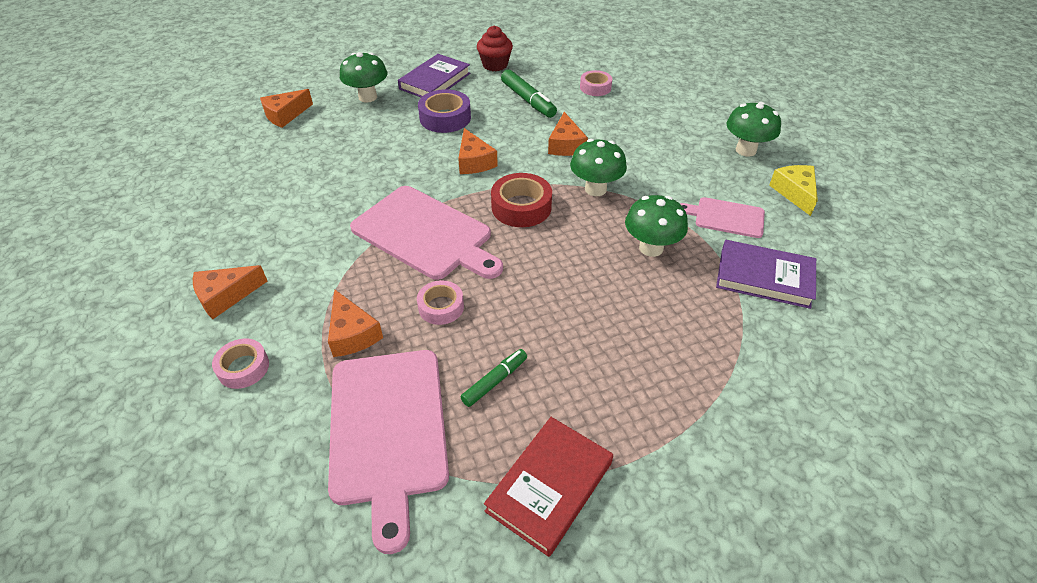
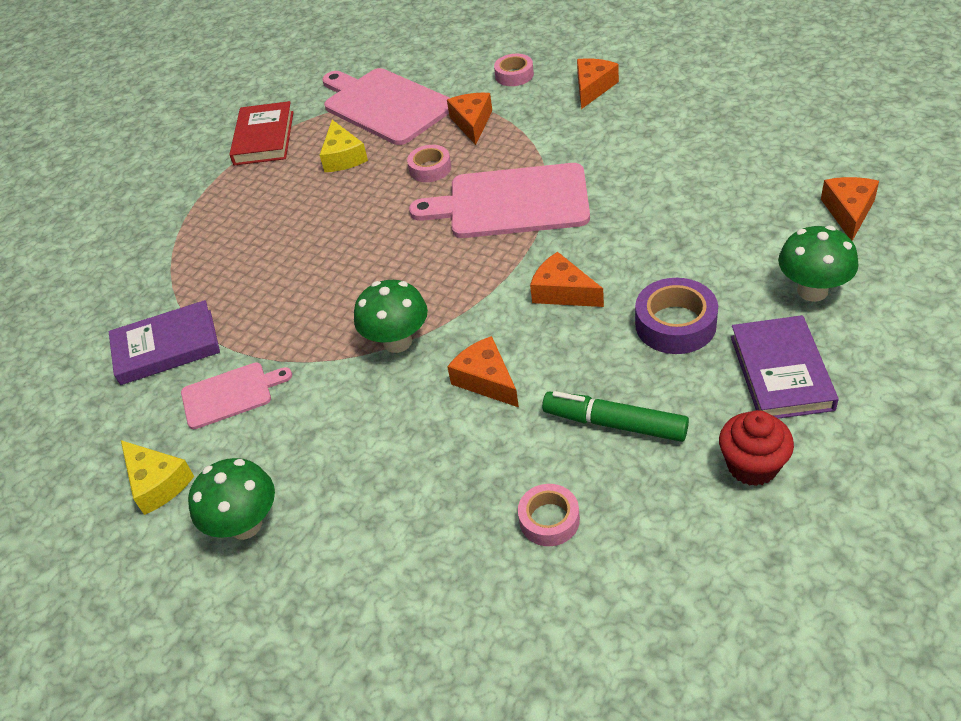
camera: 150 degrees right, 0 degrees up
(352, 333) = (472, 123): orange cheese -> orange cheese turned 60 degrees clockwise
(495, 381) = (343, 157): green marker -> yellow cheese
(521, 207) = (455, 276): red tape -> none
(651, 248) = (292, 312): green mushroom -> none

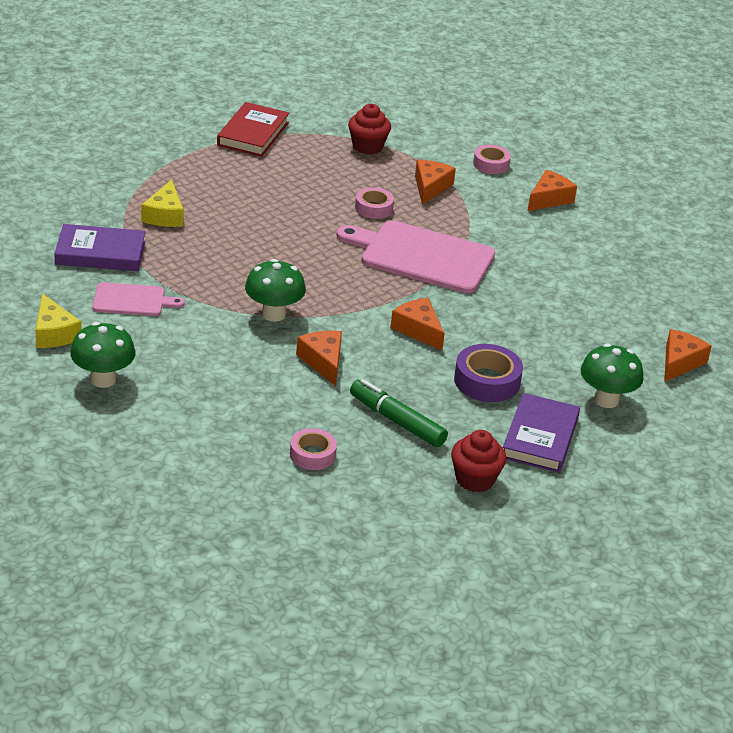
camera: 10 degrees right, 10 degrees down
(343, 157) = (309, 173): yellow cheese -> yellow cheese (165, 215)
(385, 105) = (367, 146): pink cutting board -> red cupcake

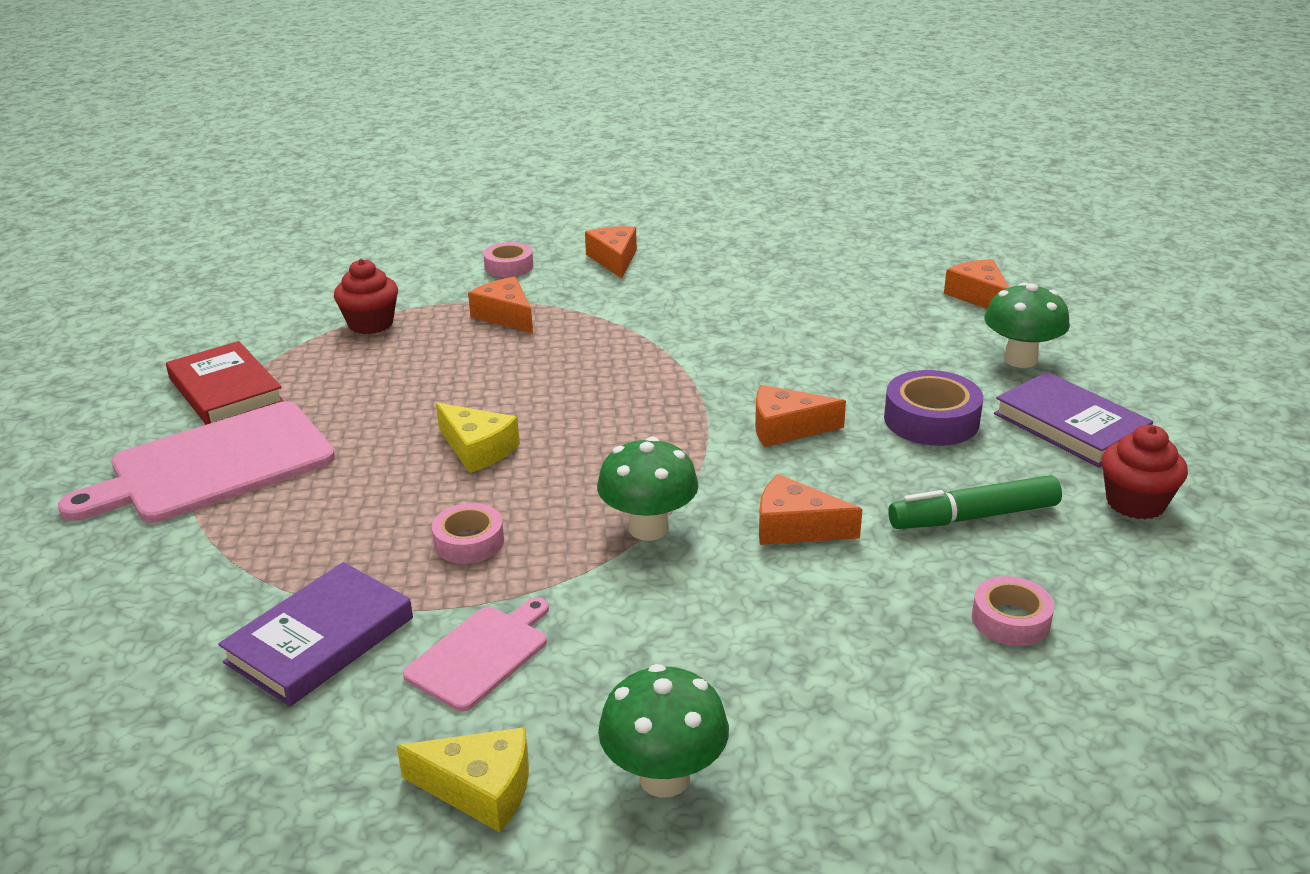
camera: 50 degrees left, 5 degrees down
(165, 215) = (306, 535): yellow cheese -> yellow cheese (478, 449)
(373, 208) = (500, 366): pink tape -> pink tape (469, 542)
(422, 256) = (637, 371): pink cutting board -> pink cutting board (214, 465)

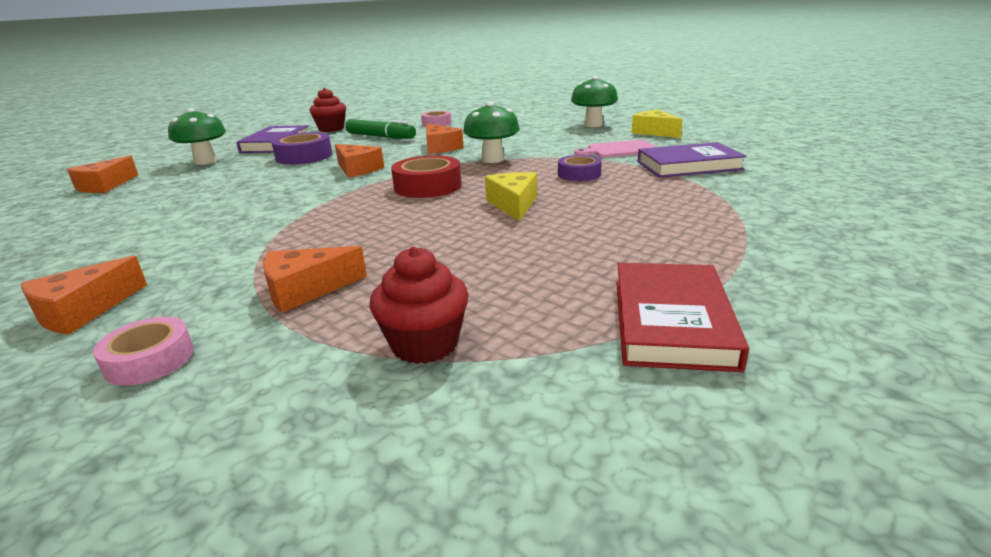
camera: 135 degrees left, 5 degrees down
(214, 465) = (716, 252): pink cutting board -> none
(469, 542) = (579, 174): pink tape -> purple tape
(505, 316) = (306, 290): orange cheese -> orange cheese turned 60 degrees clockwise
(627, 437) = (428, 186): none -> red tape

